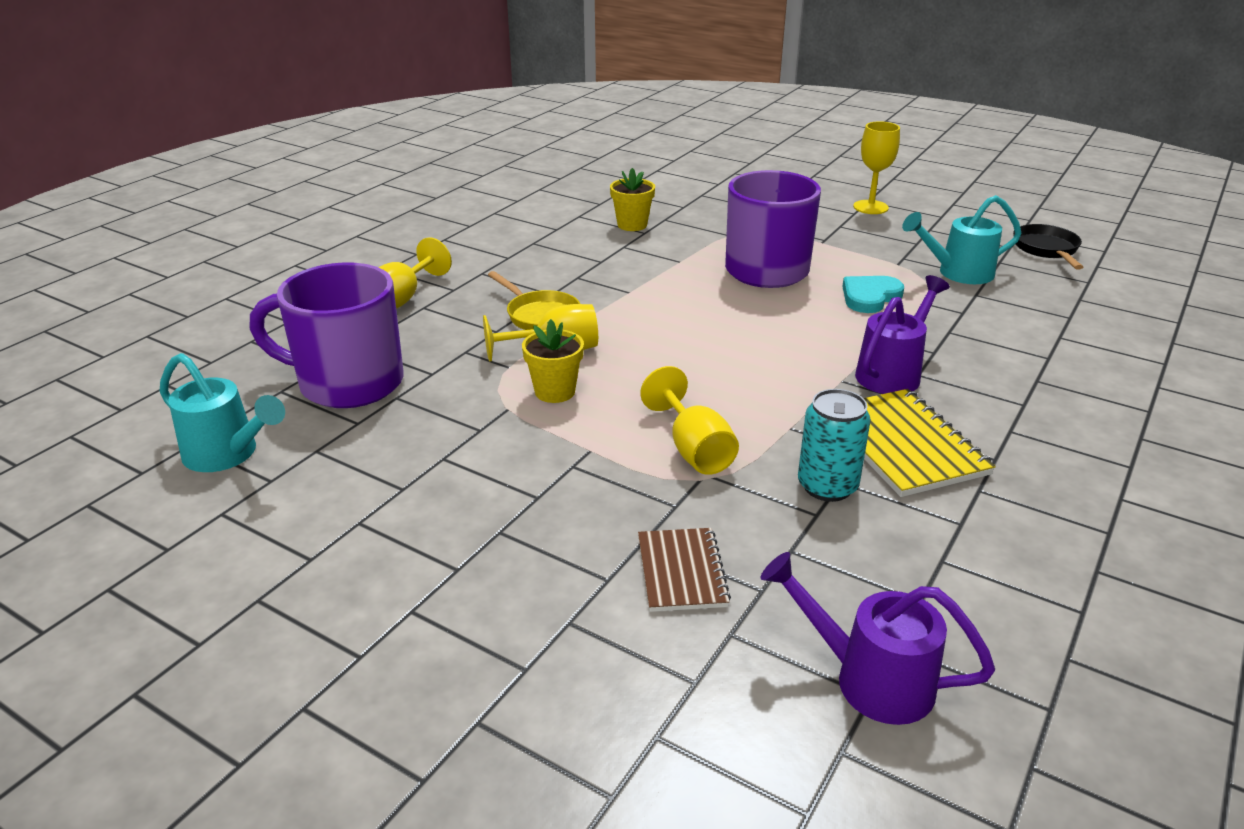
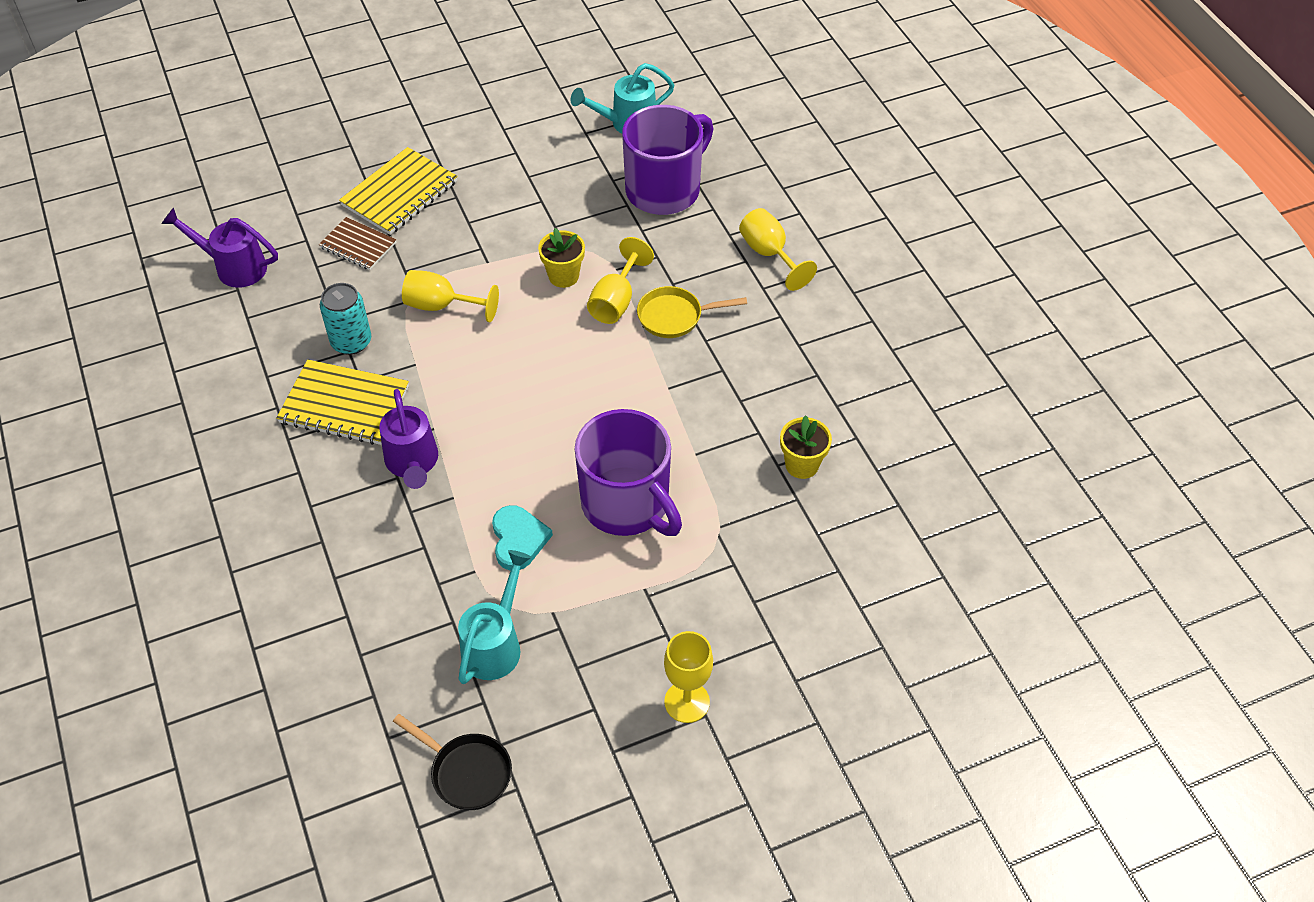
camera: 125 degrees right, 20 degrees up
(542, 589) = (400, 193): none -> yellow notebook
(870, 679) = (234, 267): purple watering can -> purple watering can turned 135 degrees counterclockwise

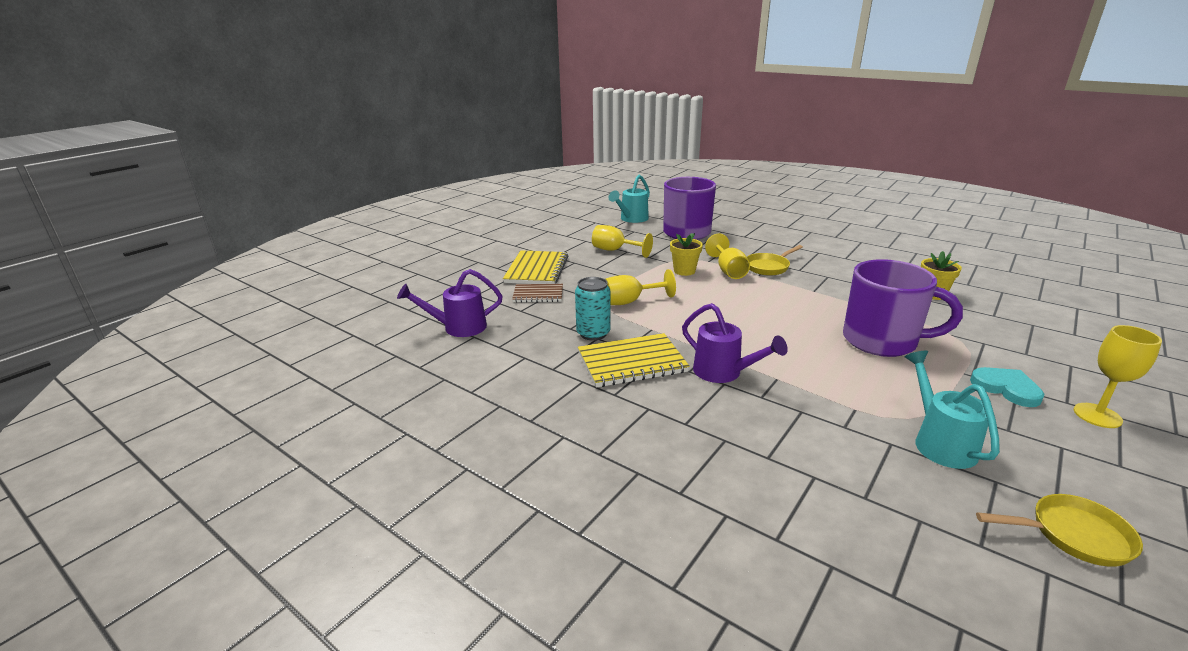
camera: 30 degrees left, 25 degrees down
(466, 772) = (1073, 535): black pan -> yellow pan
(518, 539) = (853, 381): turquoise heart -> turquoise heart (1006, 388)
(769, 254) = (775, 236): yellow goblet -> yellow goblet (615, 250)

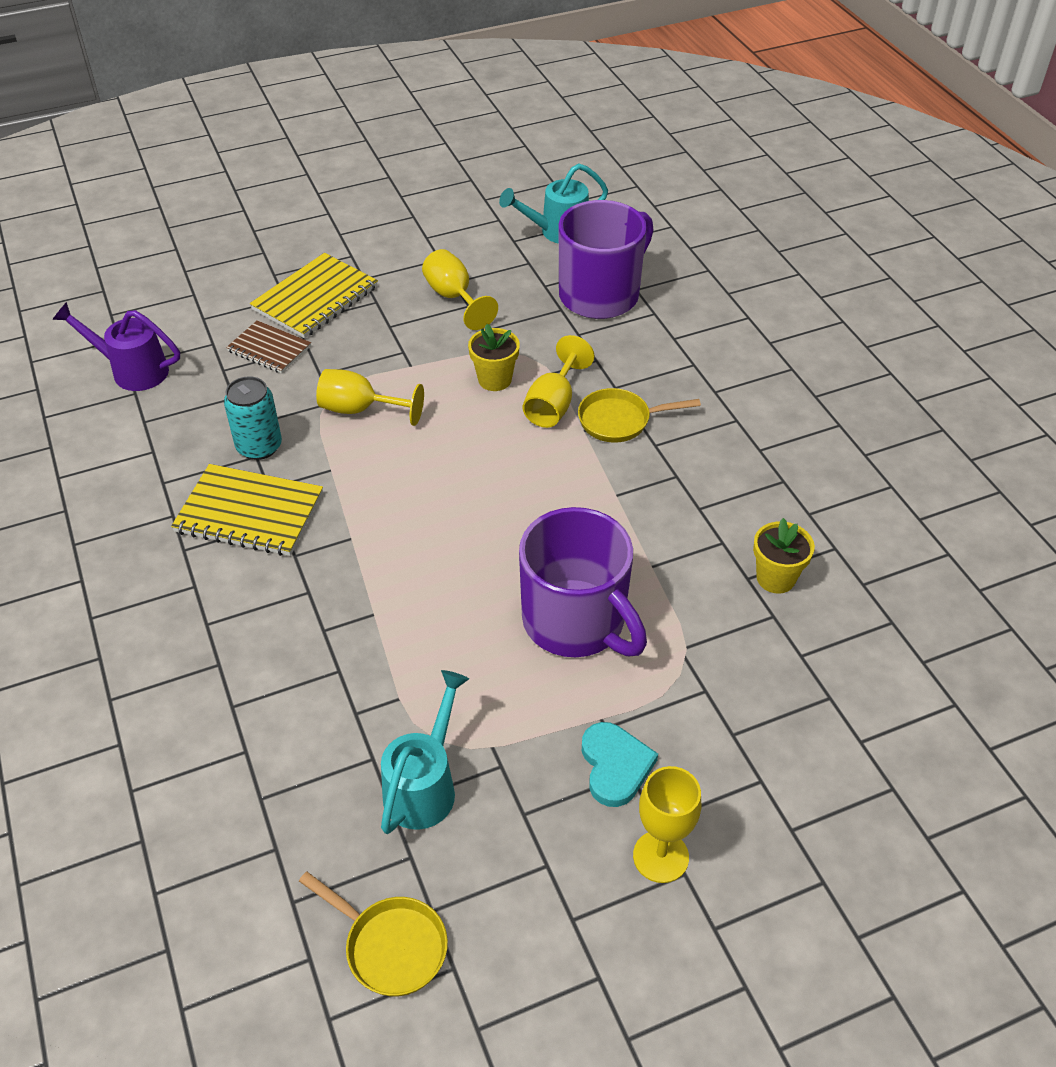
camera: 30 degrees right, 20 degrees up
(723, 373) = (326, 576): purple watering can -> none

